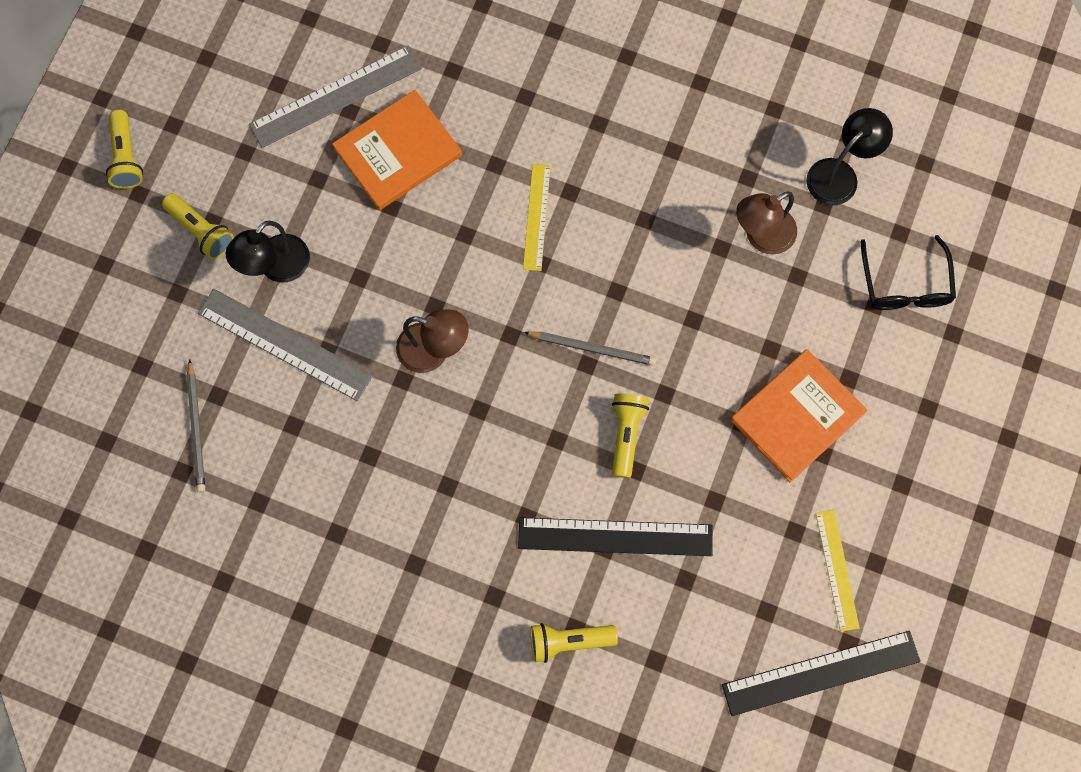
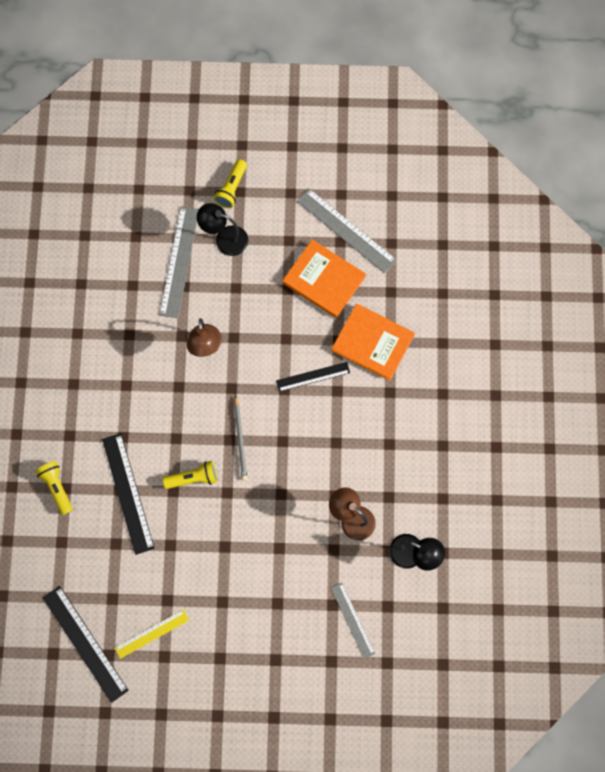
camera: 70 degrees right, 0 degrees up
(126, 157) = (262, 129): yellow flashlight -> none
(196, 428) = (112, 233): grey pencil -> none
(537, 217) = (313, 377): yellow ruler -> black ruler
(797, 416) = (241, 578): orange book -> orange book (372, 343)
(905, 285) = (353, 620): black glasses -> grey ruler

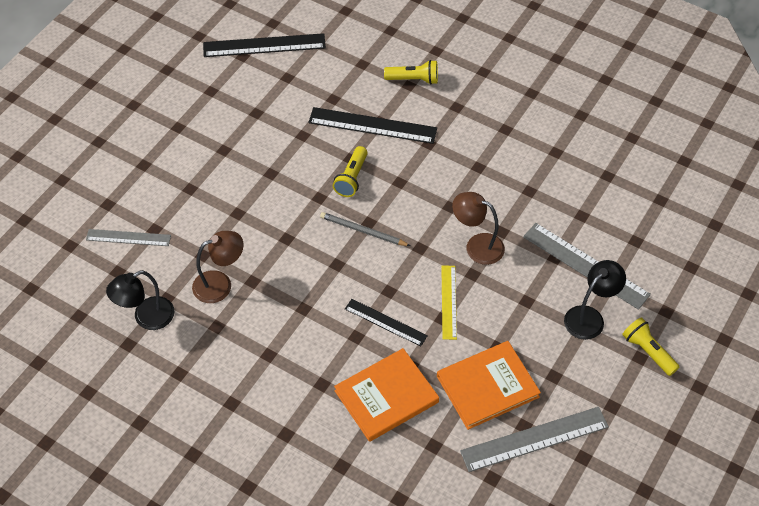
camera: 120 degrees right, 20 degrees down
(151, 633) = (237, 90): yellow ruler -> yellow ruler (449, 302)
(313, 377) = (385, 322): black ruler -> black ruler turned 75 degrees counterclockwise

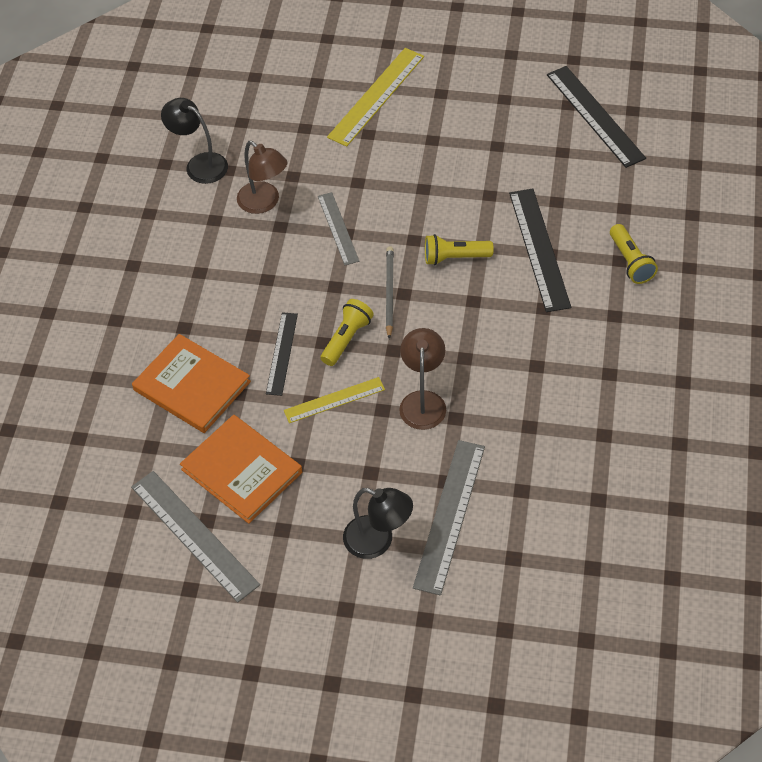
camera: 70 degrees right, 0 degrees up
(128, 238) = (284, 113): grey ruler -> grey ruler (338, 228)
(153, 169) = (376, 96): none -> yellow ruler
(648, 351) = (357, 615): yellow flashlight -> yellow flashlight (346, 339)

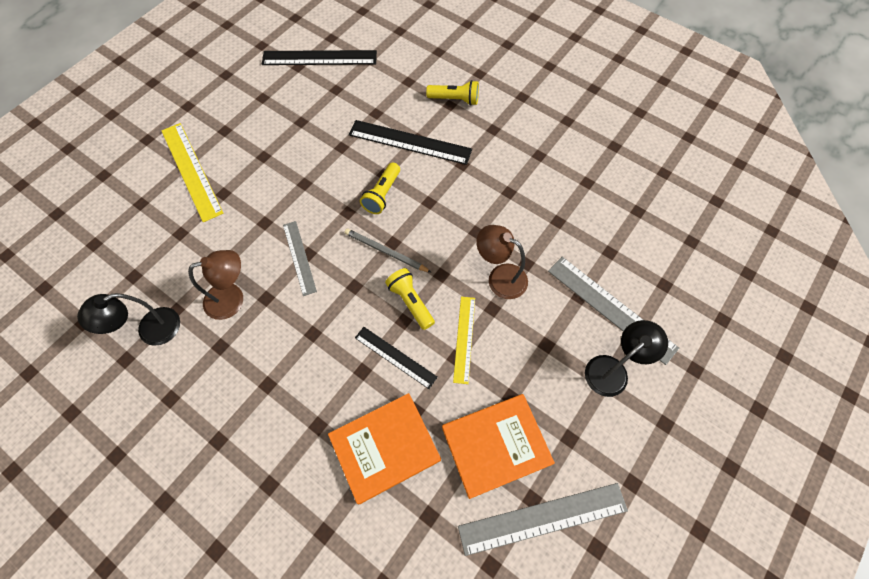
camera: 65 degrees left, 10 degrees up
(338, 228) = (299, 257): grey ruler -> grey ruler turned 60 degrees clockwise

